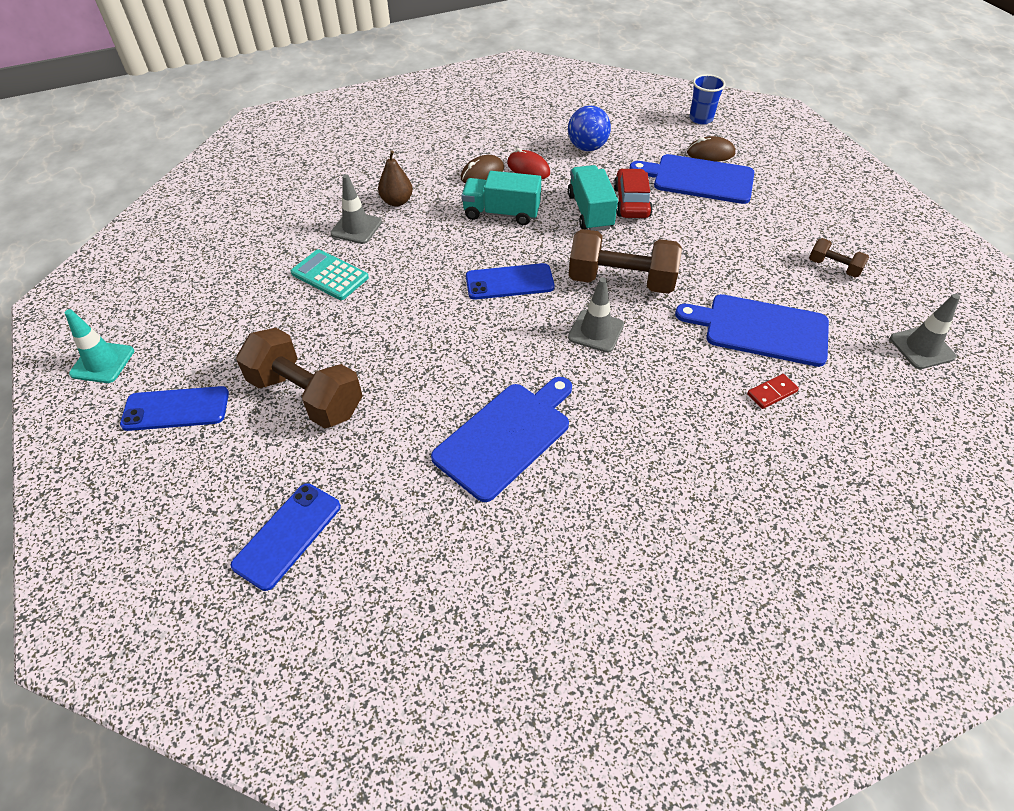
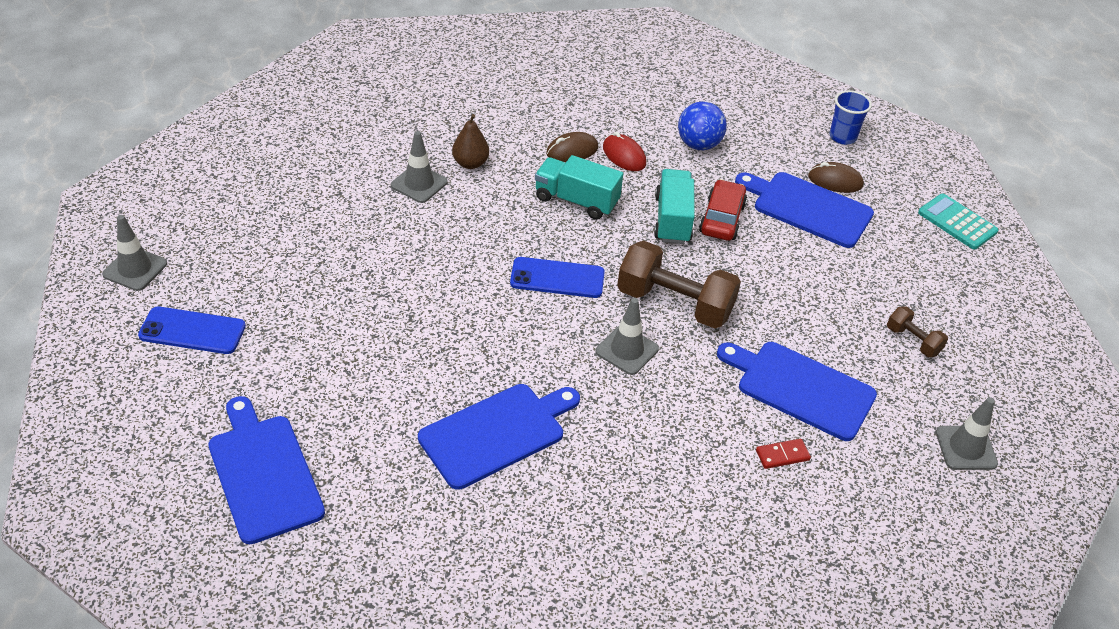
camera: 10 degrees right, 5 degrees down
(102, 362) = (135, 269): turquoise traffic cone -> grey traffic cone
(287, 535) = (263, 473): blue phone -> blue cutting board
(306, 396) = (318, 347): brown dumbbell -> none
(330, 275) = (376, 229): turquoise calculator -> turquoise calculator (957, 222)

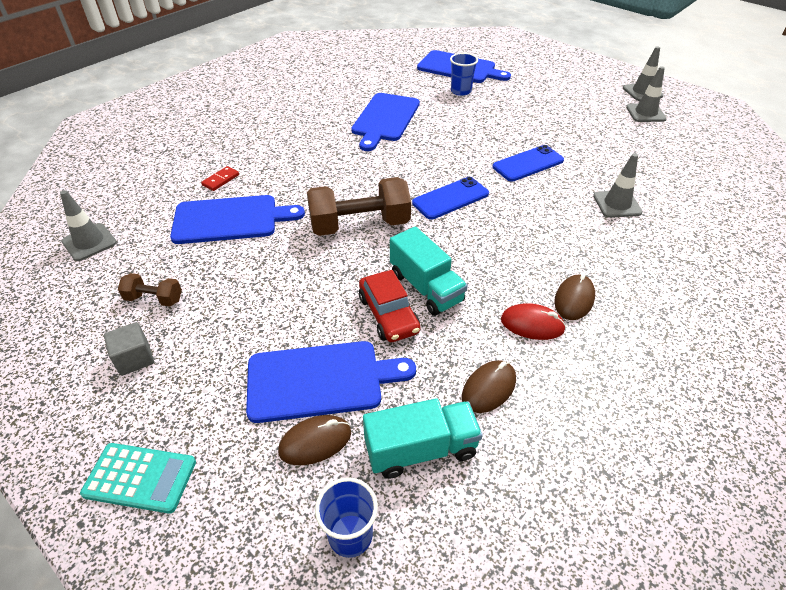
camera: 145 degrees right, 0 degrees up
(192, 331) = (572, 87): blue phone -> blue phone (528, 164)
(335, 420) = (461, 91): none -> blue cup
(470, 163) = (616, 238): brown pear -> none
(576, 201) = (510, 257): turquoise truck -> turquoise truck (421, 449)
(627, 350) = (361, 183): grey traffic cone -> grey traffic cone (645, 113)
(698, 145) = (488, 388): blue ball -> brown mouse
(943, 298) = (134, 358): none -> grey cube

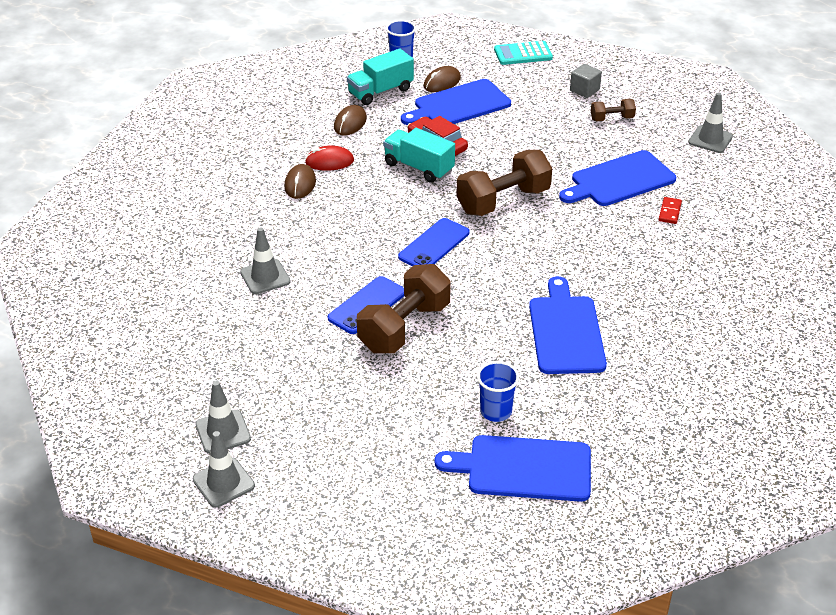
camera: 160 degrees right, 5 degrees down
(502, 144) = (404, 327): none -> brown dumbbell

